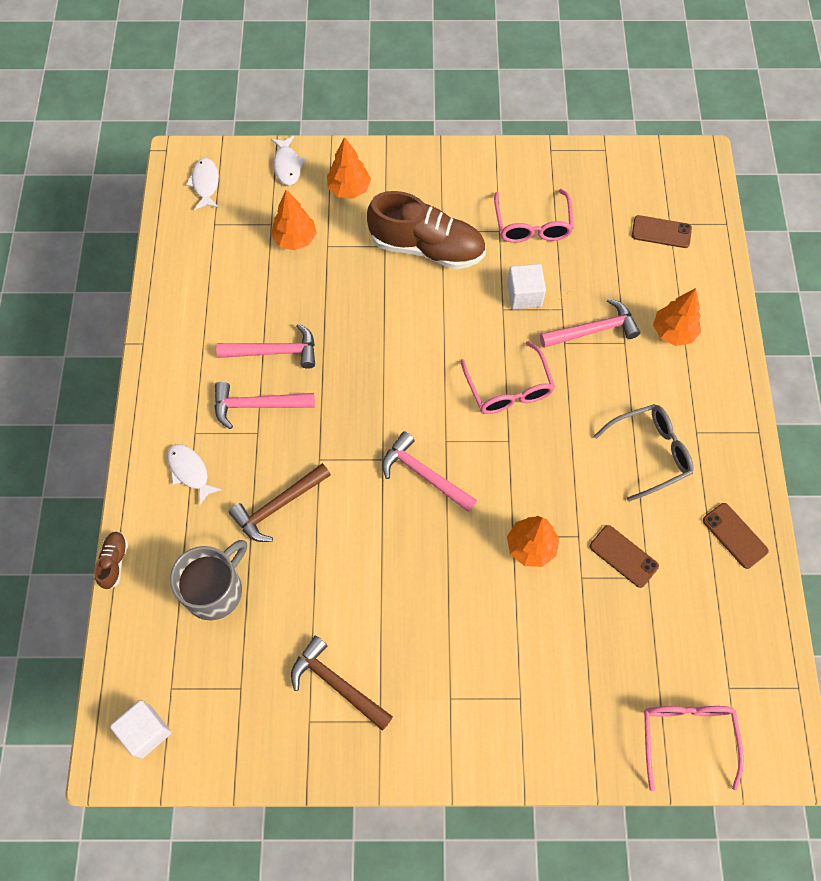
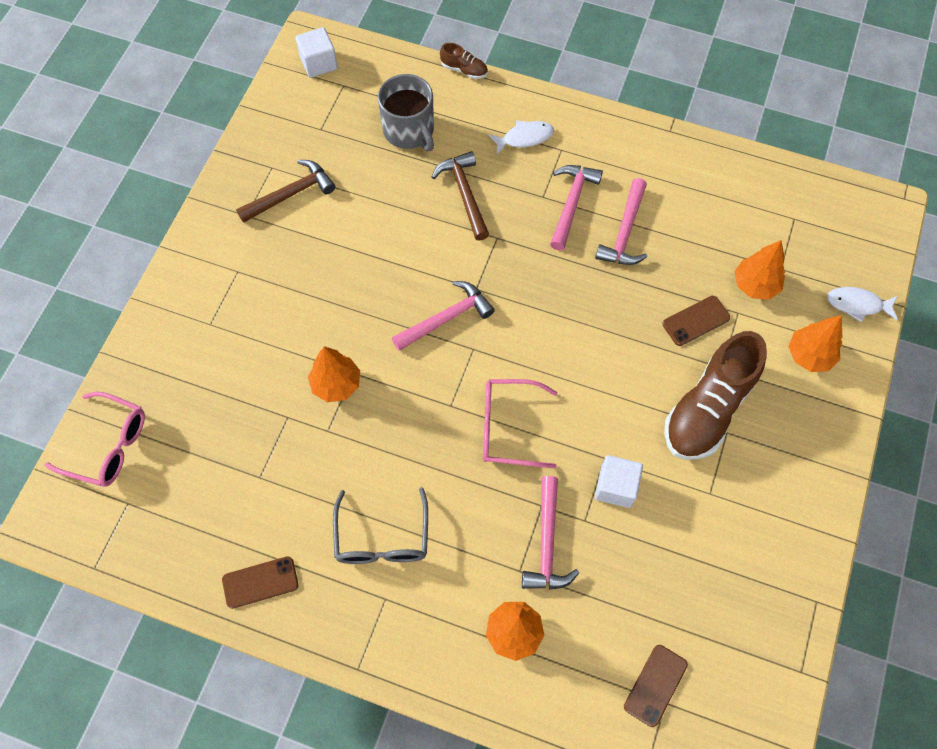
camera: 110 degrees right, 0 degrees up
(205, 183) = (850, 223): white fish -> none
(532, 224) = (708, 534): pink glasses -> none
(623, 556) = (289, 463): brown phone -> brown phone (696, 321)

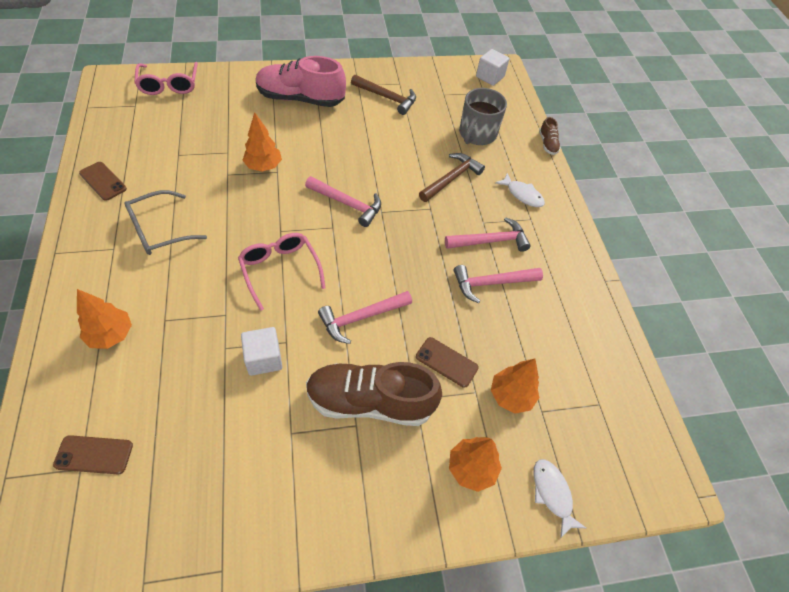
camera: 55 degrees right, 10 degrees down
(234, 293) = (301, 99): none -> pink shoe
(547, 543) = (195, 329): pink hammer -> pink hammer (361, 318)

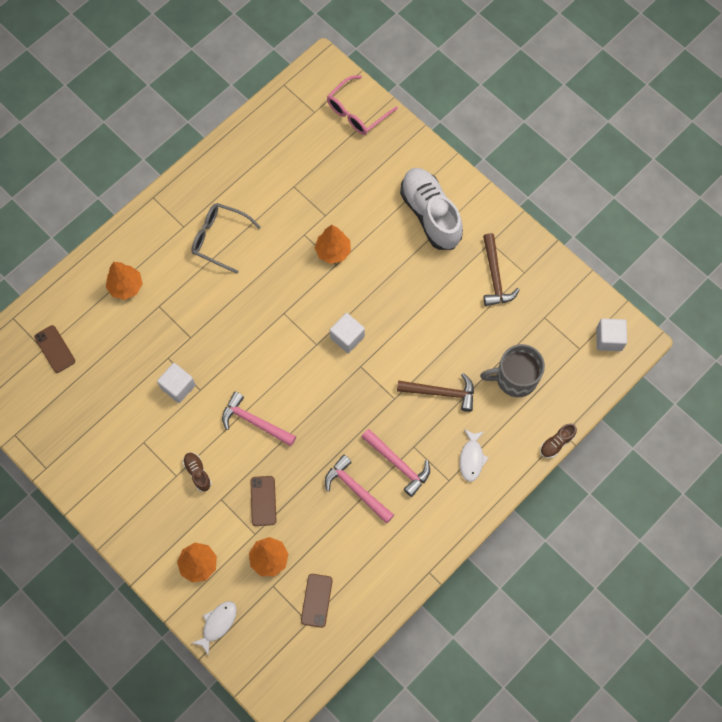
camera: 60 degrees right, 15 degrees up
(103, 181) = (229, 165): brown phone -> brown phone (316, 600)
(280, 271) = (250, 341): pink glasses -> none
(301, 99) = (430, 214): pink shoe -> white shoe
(347, 204) = (347, 337): pink hammer -> white cube
(370, 402) = (198, 473): brown shoe -> brown shoe, size x0.43

